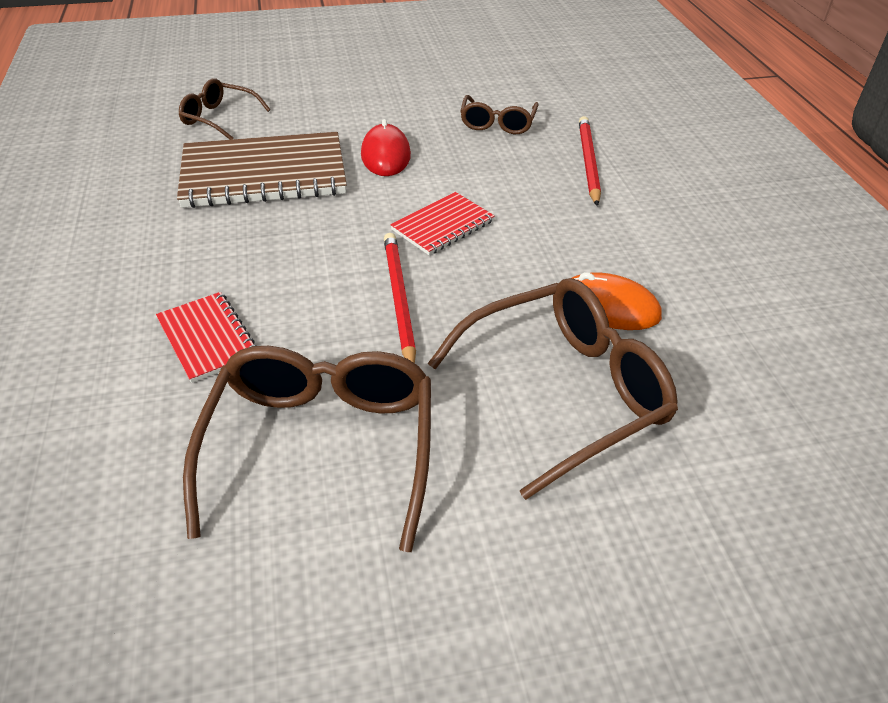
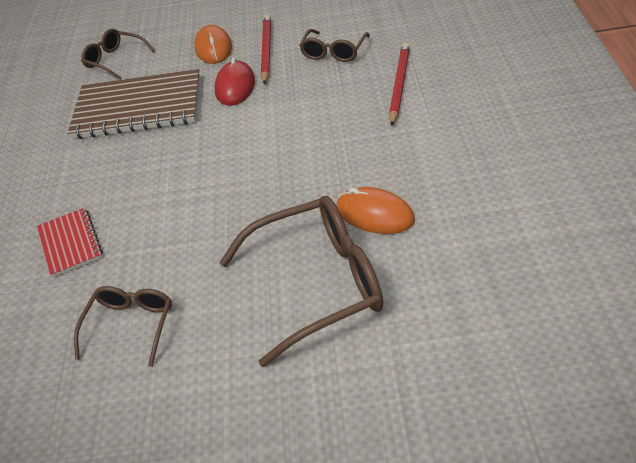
camera: 15 degrees right, 0 degrees up
(321, 448) = (130, 326): brown glasses -> brown glasses, size x0.55
(345, 111) = (213, 48): none -> orange mouse
(399, 299) = (214, 211): red pencil -> red pencil (266, 51)
(442, 225) = (263, 147): red notebook -> none

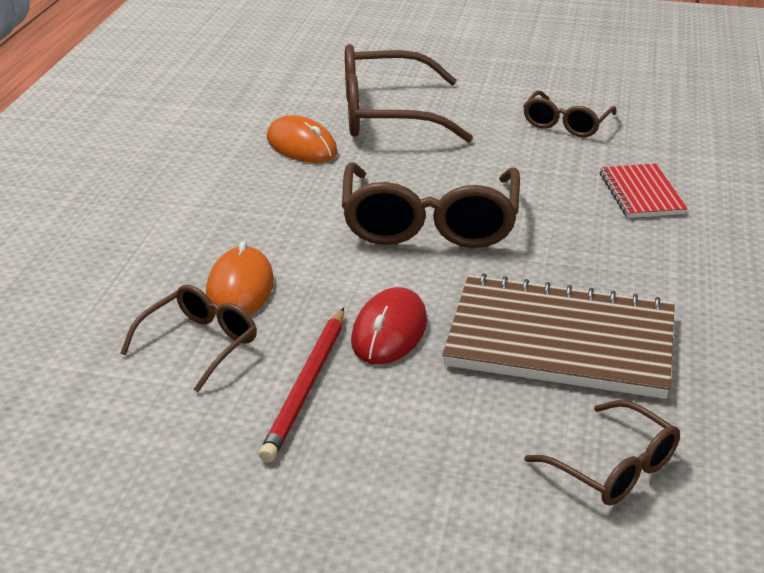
camera: 170 degrees left, 10 degrees down
(213, 48) = (401, 428): orange mouse -> orange mouse (240, 288)
(234, 165) = (429, 222): none -> brown glasses
(399, 85) = (157, 261): red pencil -> none

